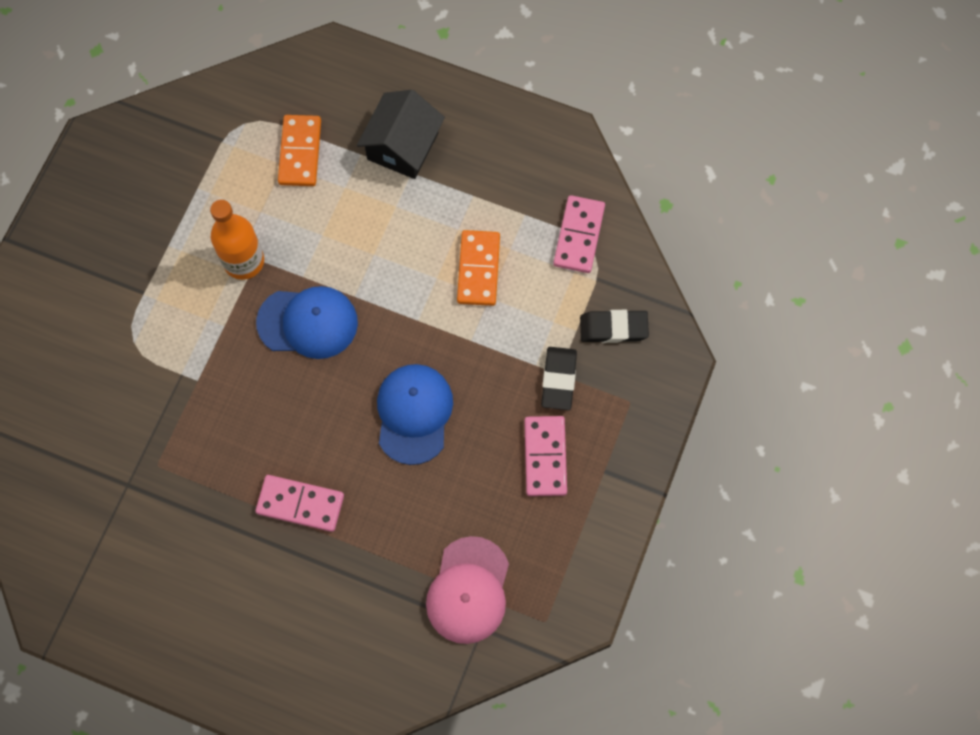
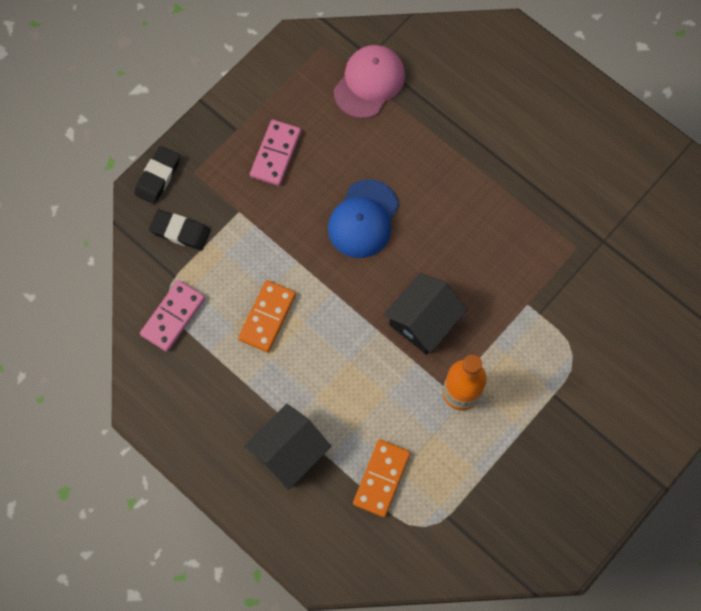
camera: 160 degrees left, 0 degrees up
(300, 504) = (473, 182): pink domino -> none
(308, 322) = (423, 321): blue cap -> black house
(558, 380) = (241, 207): black eraser -> black eraser (158, 177)

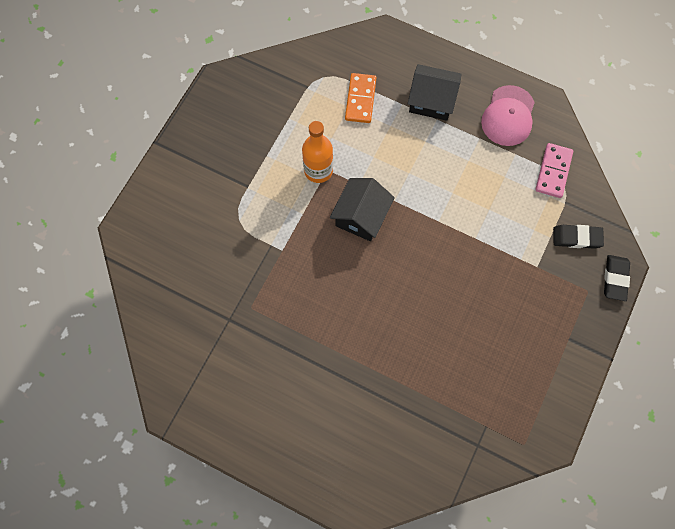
camera: 165 degrees right, 0 degrees up
(267, 317) = (482, 189): orange domino -> none
(276, 154) = (526, 325): pink domino -> none
(289, 452) = (431, 101): black house -> black house turned 75 degrees clockwise
(363, 219) = (433, 286): blue cap -> none
(369, 83) = (469, 417): pink cap -> pink cap (508, 116)

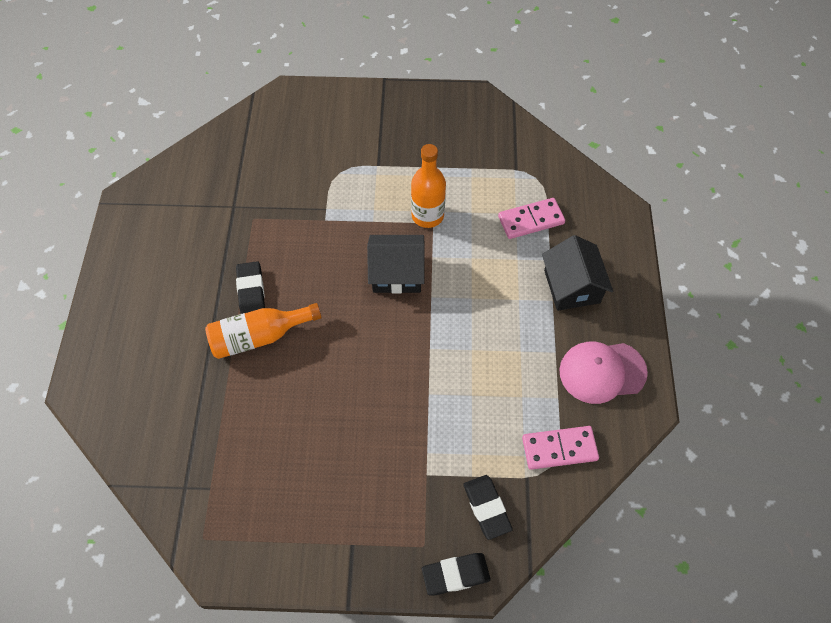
camera: 65 degrees right, 10 degrees down
(323, 334) = (251, 290): none -> black eraser
(360, 99) = (531, 220): orange domino -> pink domino
(370, 343) = (259, 336): none -> orange bottle

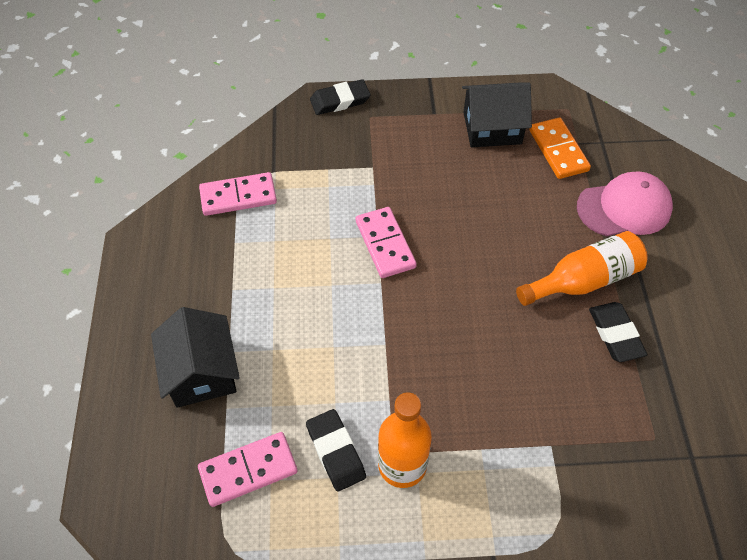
camera: 175 degrees right, 5 degrees down
(234, 480) = (558, 150): none -> orange domino
(396, 273) = (434, 372): black house -> black house (492, 128)
(422, 384) = (385, 244): none -> pink domino
(486, 508) = (313, 146): black eraser -> black eraser (336, 452)
(602, 372) = (180, 272): pink cap -> pink cap (624, 208)

